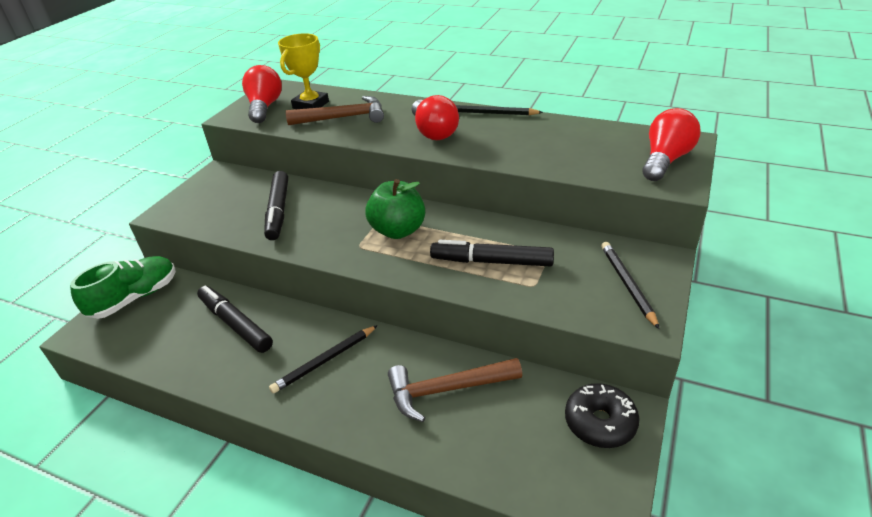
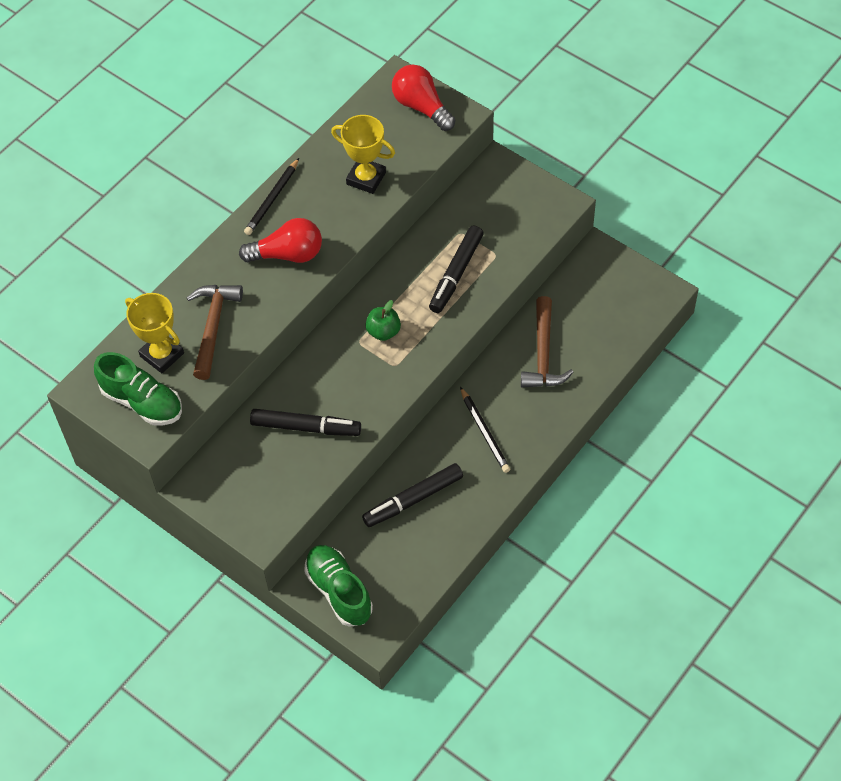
camera: 75 degrees left, 20 degrees up
(264, 107) = (142, 402): red light bulb -> green shoe
(398, 230) = (383, 331): green apple -> green apple, size x0.63
(546, 150) = (366, 178): none -> yellow trophy
(600, 422) = (601, 271): black donut -> none
(627, 284) = (517, 197): black pencil -> none

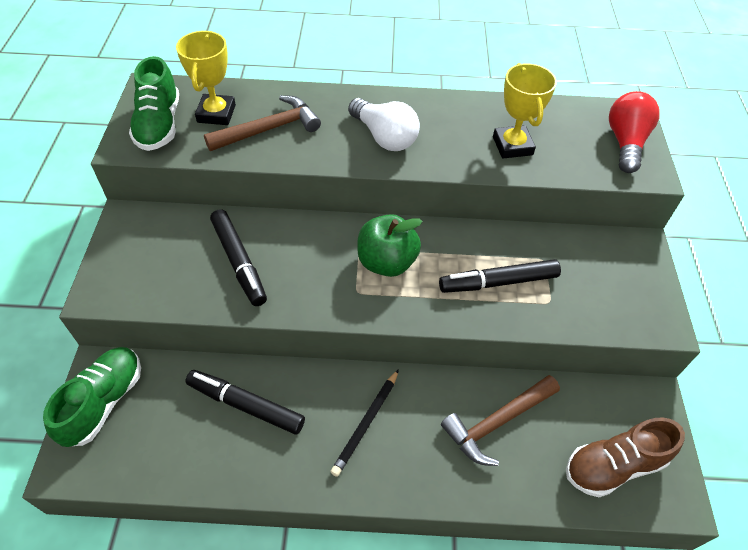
camera: 50 degrees right, 5 degrees down
(272, 199) = (429, 100): black pencil -> none
(287, 254) = (384, 137): red light bulb -> white light bulb
(383, 331) = (386, 262): green apple -> green apple, size x1.59
(620, 309) = (613, 465): none -> brown shoe

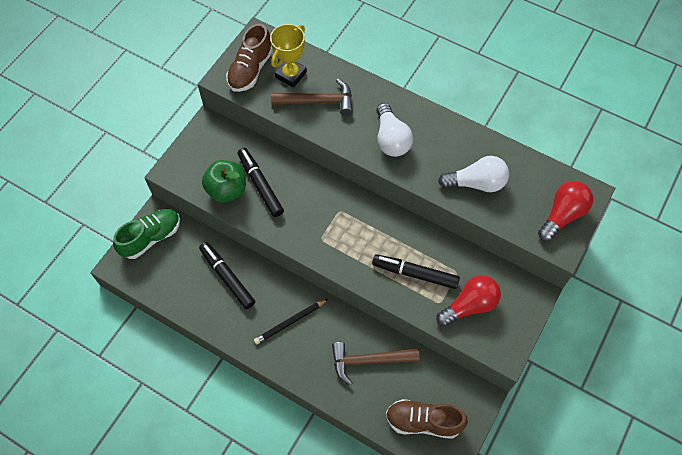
camera: 30 degrees right, 10 degrees up
(159, 125) = (250, 70): green shoe -> brown shoe
(239, 261) = (260, 185): black marker -> black marker turned 150 degrees clockwise
(386, 262) = (351, 227): green apple -> green apple (227, 190)
(512, 146) = (476, 183): yellow trophy -> white light bulb
(584, 290) = (469, 305): none -> red light bulb

